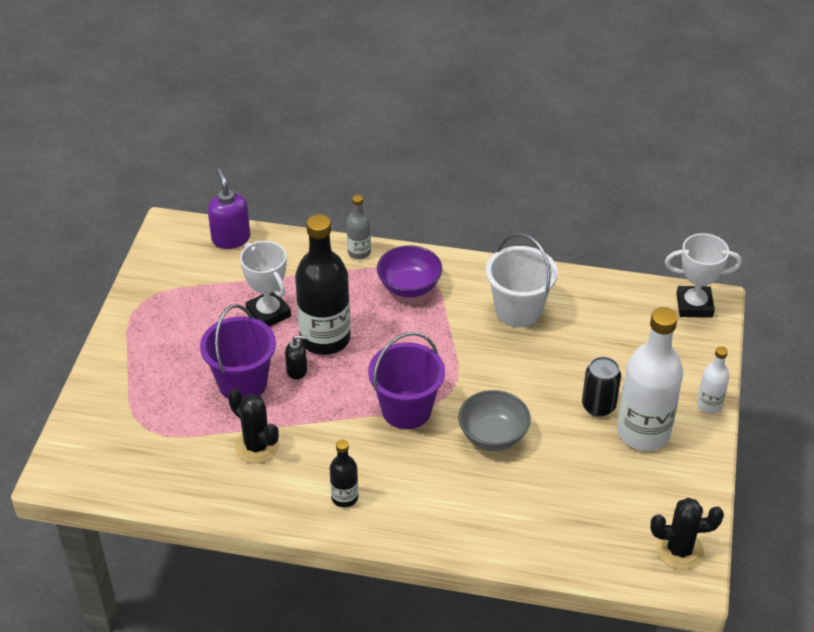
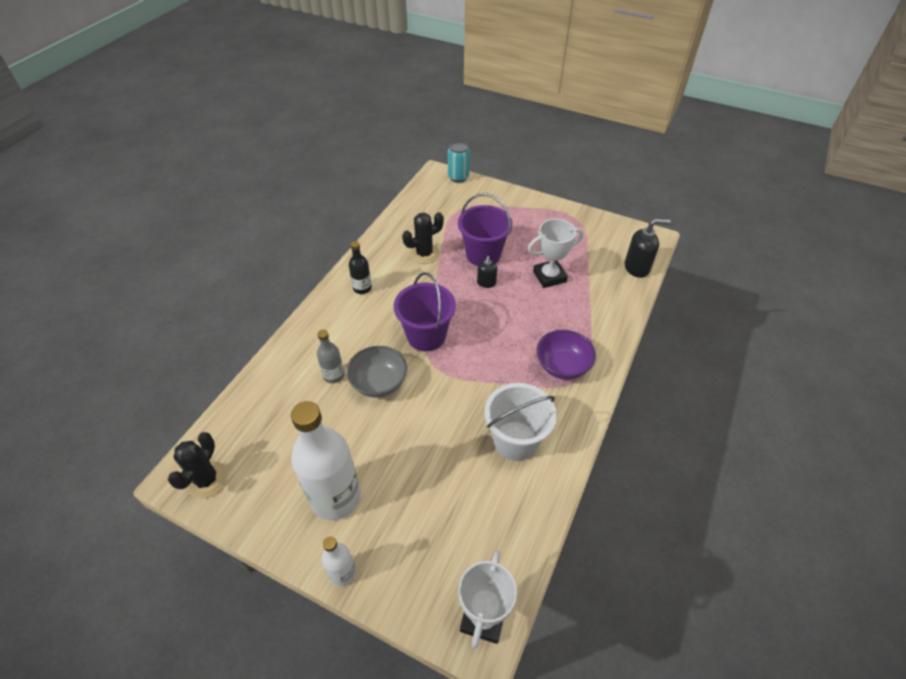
camera: 105 degrees right, 5 degrees up
(62, 445) = (458, 177): none -> turquoise can
(231, 238) = (637, 267): purple soap dispenser -> black soap dispenser
(325, 339) = (514, 303): black bottle -> none
(359, 252) = (611, 341): grey bottle -> grey bottle (334, 375)
(598, 406) = (380, 470): black can -> none

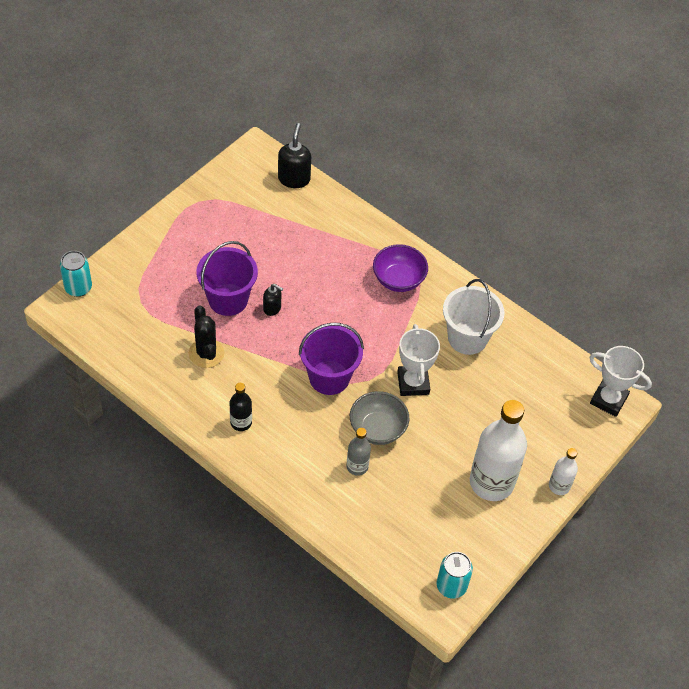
camera: 80 degrees left, 5 degrees up
(206, 480) = (451, 586): black cactus -> turquoise can
(549, 276) = (282, 252): white trophy -> white trophy (413, 383)

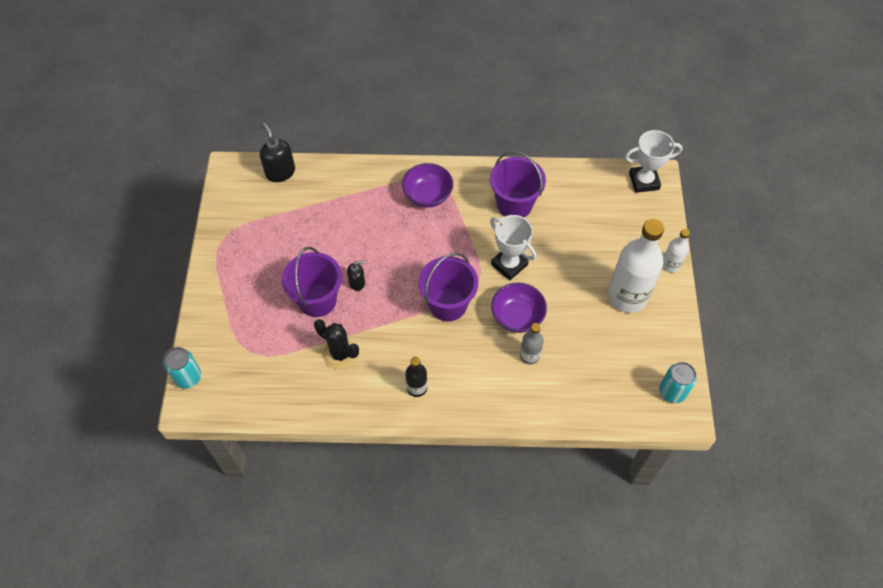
camera: 35 degrees left, 5 degrees up
(377, 429) = (517, 317): grey bowl -> purple bowl
(467, 338) = (514, 204): white bucket -> purple bucket

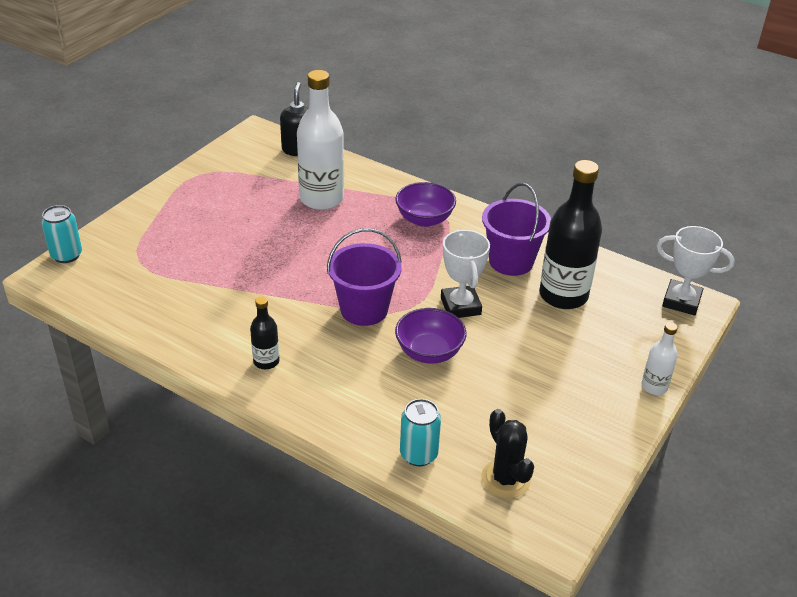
camera: 30 degrees right, 20 degrees down
(317, 300) = (239, 251): purple bucket -> none
(340, 354) = (218, 300): black cactus -> black cactus (505, 479)
(357, 282) = (290, 254): black soap dispenser -> none
(529, 356) = (412, 391): grey bottle -> none
(568, 217) = (563, 295): none -> black bottle
(627, 296) = (575, 391): white bottle -> white bottle (321, 199)
(672, 392) = (556, 505): turquoise can -> turquoise can (418, 454)

